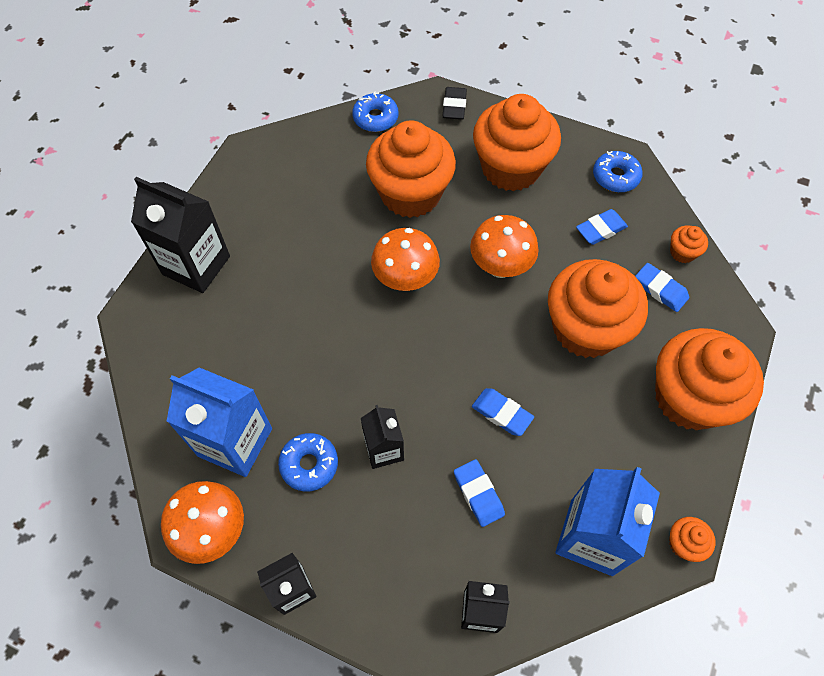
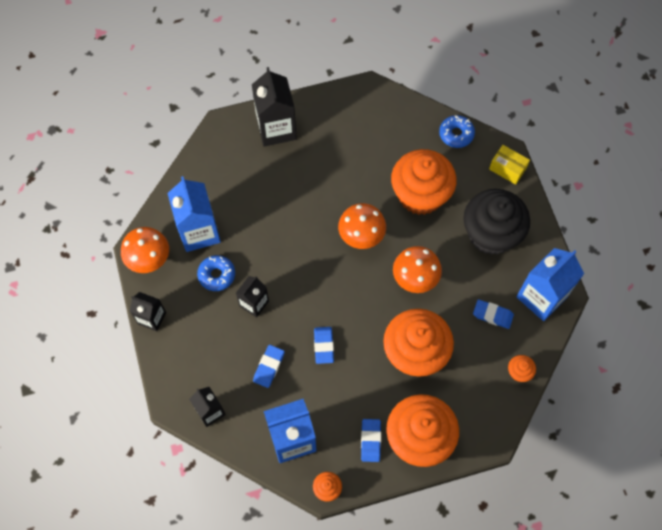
camera: 50 degrees right, 5 degrees up
(454, 106) = (507, 169): black eraser -> yellow box
(511, 168) = (490, 234): orange cupcake -> black cupcake
(615, 177) = (541, 297): blue donut -> blue carton
(660, 290) = (479, 376): blue eraser -> blue eraser (370, 441)

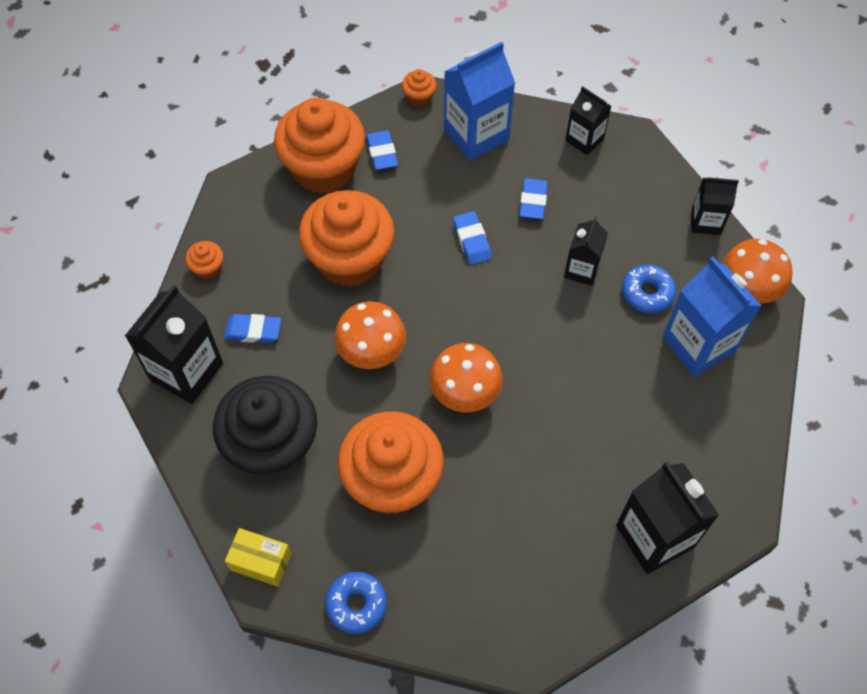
camera: 165 degrees right, 5 degrees down
(541, 297) = (186, 371): blue carton -> black carton

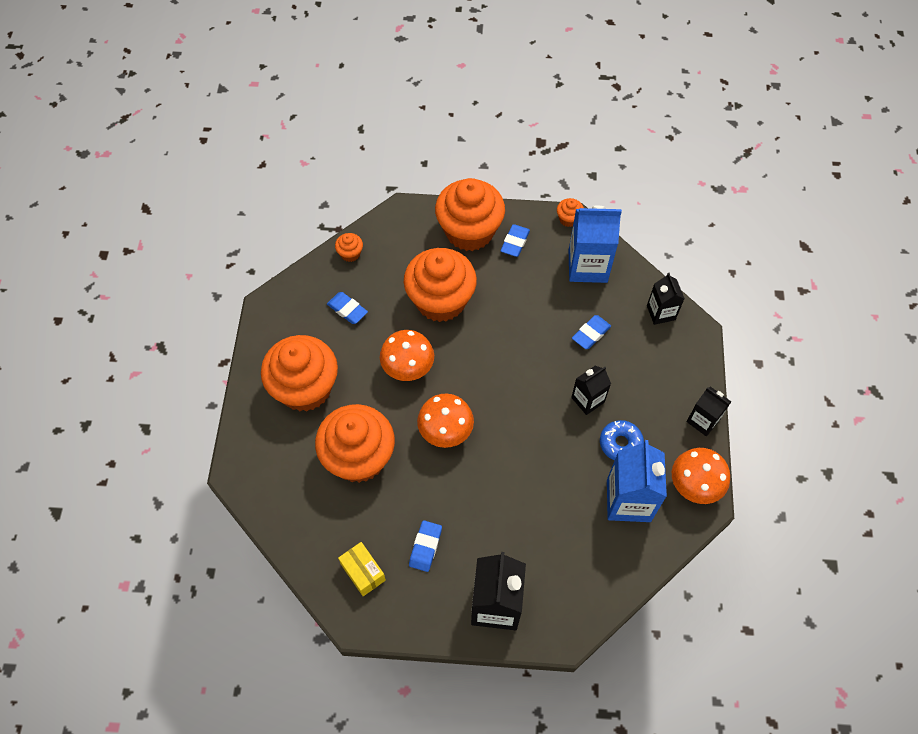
camera: 35 degrees right, 0 degrees up
(186, 371) = (290, 310): black carton -> none
(261, 561) = (246, 454): yellow box -> yellow box (363, 572)
(272, 445) = (305, 388): black cupcake -> orange cupcake
(356, 604) = (280, 518): blue donut -> none
(472, 240) = (528, 335): blue eraser -> blue eraser (425, 547)

